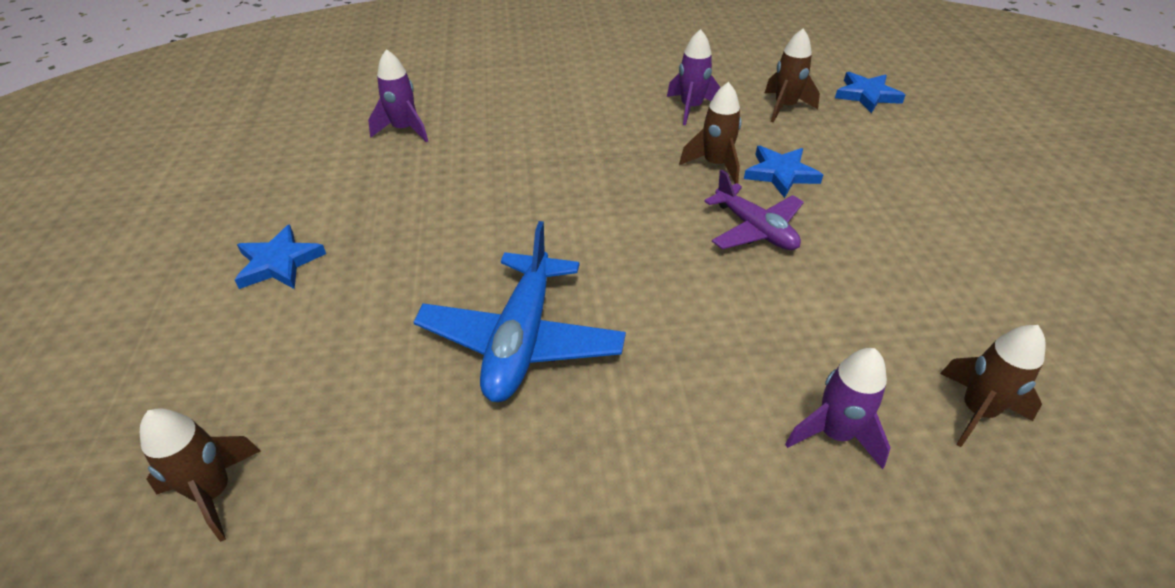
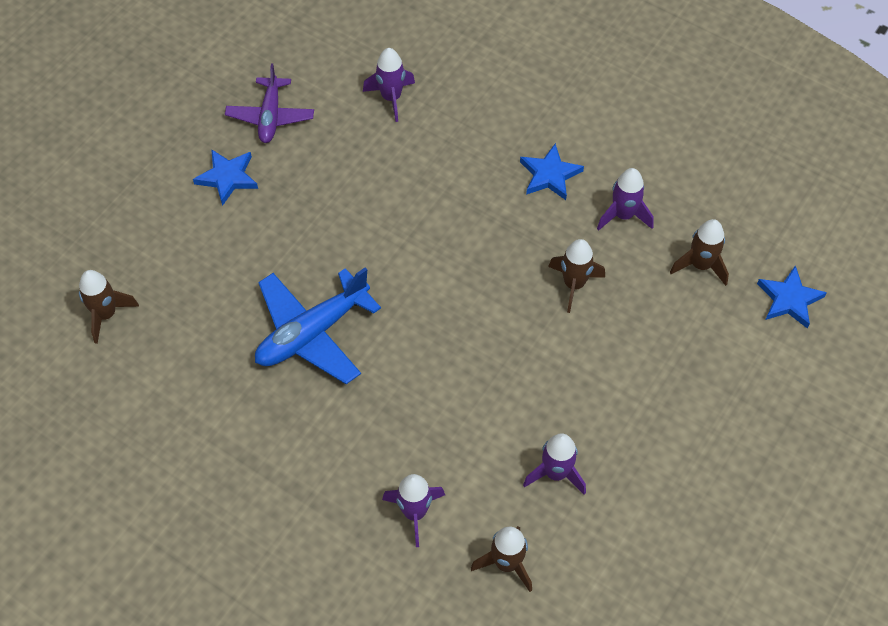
camera: 40 degrees right, 15 degrees up
(755, 229) = (534, 358): purple plane -> purple plane (270, 116)
(780, 174) = (611, 326): blue star -> blue star (550, 175)
(897, 301) = (556, 473): none -> purple rocket

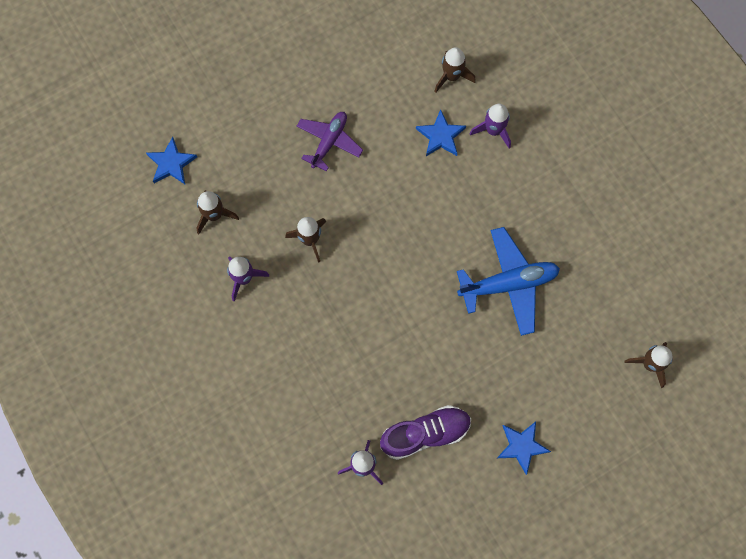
camera: 155 degrees left, 15 degrees up
(270, 116) = (466, 491): purple plane -> purple plane (329, 141)
(339, 149) = (425, 434): none -> purple shoe
(550, 175) = (278, 337): blue star -> blue star (440, 136)
(556, 473) = (393, 116): purple rocket -> none

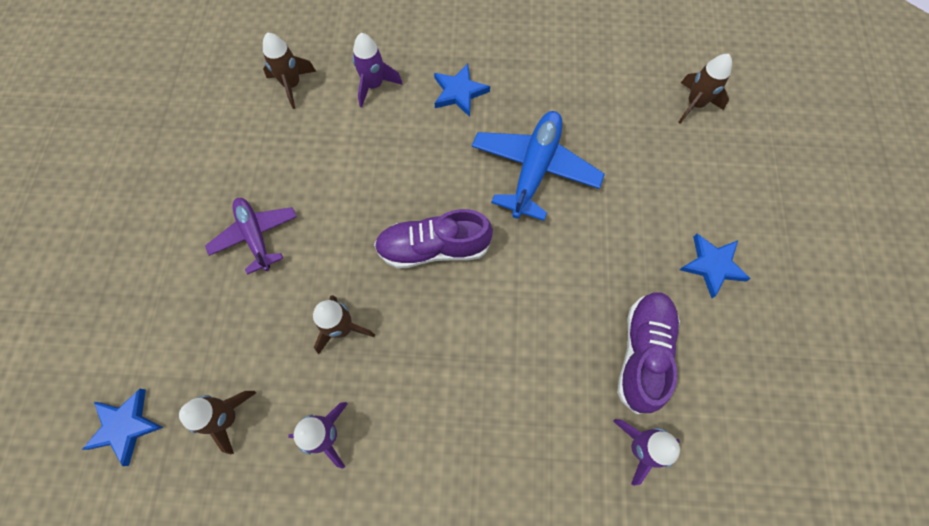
camera: 55 degrees left, 5 degrees down
(401, 257) = (433, 248): none -> purple shoe
(440, 136) = (341, 132): blue star -> blue star (459, 92)

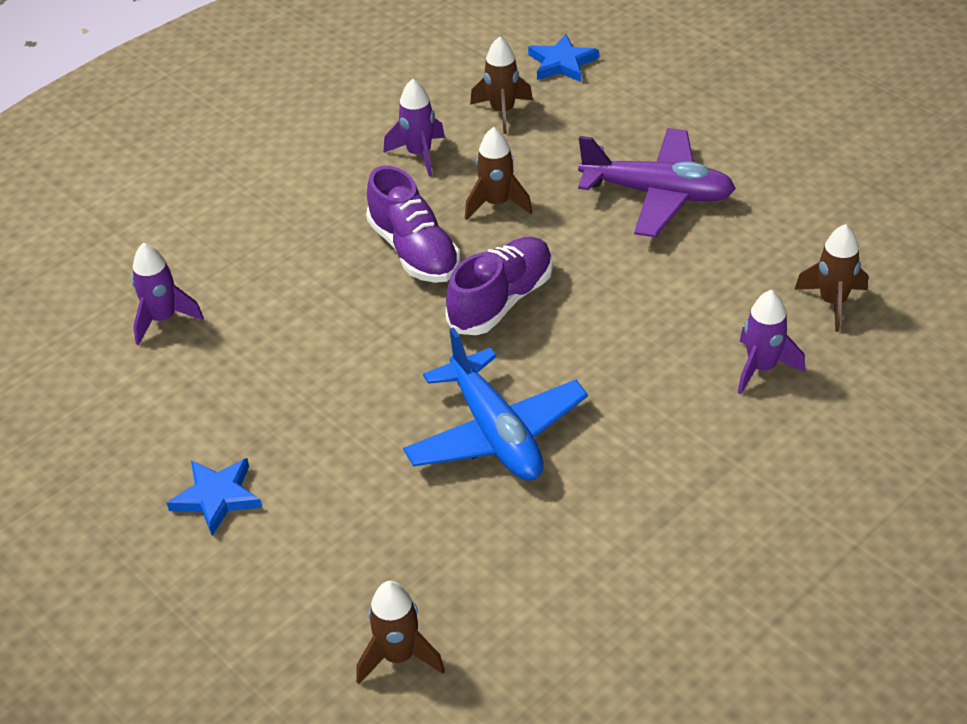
camera: 135 degrees right, 25 degrees down
(255, 236) = (658, 194): purple plane -> purple plane, size x1.52
(459, 92) = (671, 435): blue star -> none
(642, 353) = (221, 377): purple shoe -> purple shoe (414, 251)

